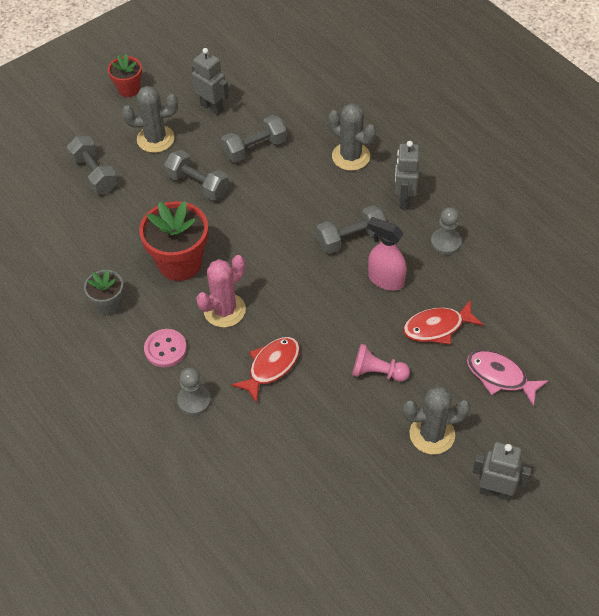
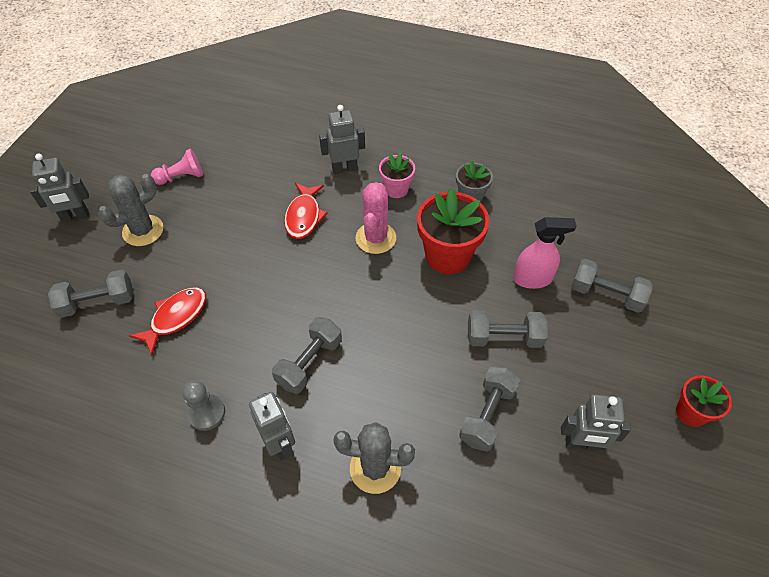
camera: 145 degrees right, 0 degrees up
(155, 139) = (595, 365): grey cactus -> none
(165, 349) = (396, 189): pink button -> pink flower pot
(194, 400) = (344, 168): grey pawn -> grey robot
(377, 372) = (212, 254): pink pawn -> pink pawn (181, 177)
(385, 280) = (249, 337): pink spray bottle -> pink spray bottle (532, 279)
(500, 377) = (98, 302): pink fish -> grey dumbbell

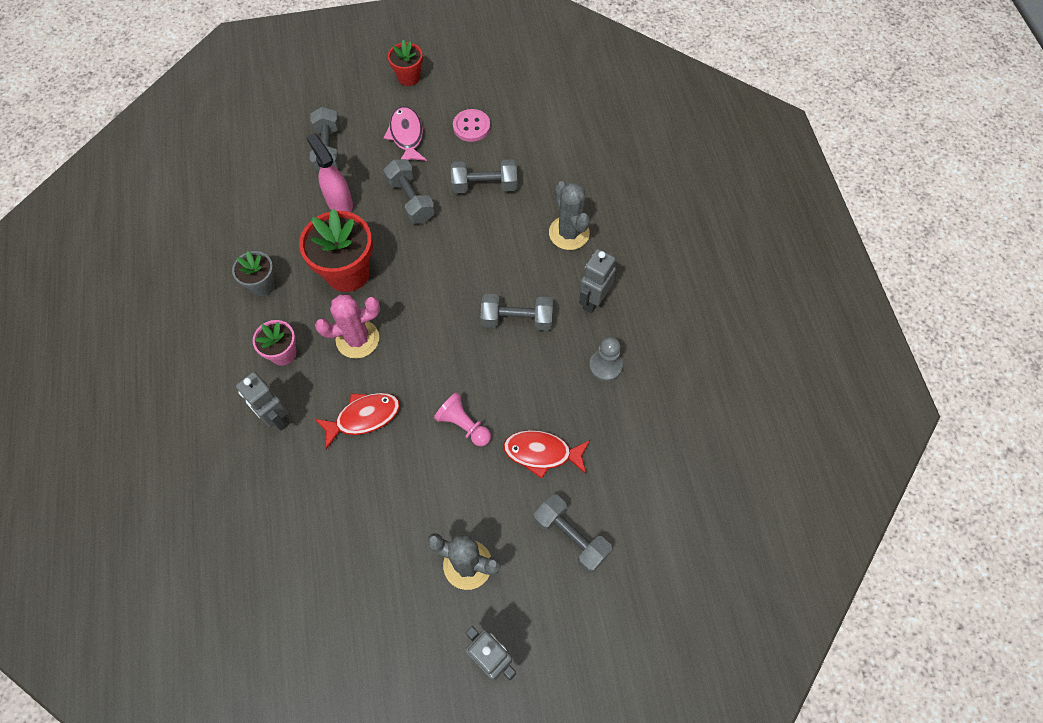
camera: 120 degrees left, 10 degrees up
(181, 177) = (373, 584): pink pawn -> pink pawn (463, 425)
(582, 444) = (471, 126): grey robot -> pink button
(596, 371) = (406, 136): none -> pink fish

